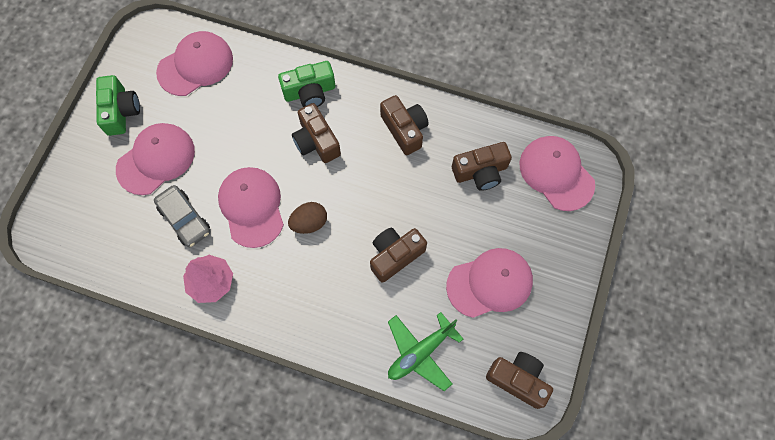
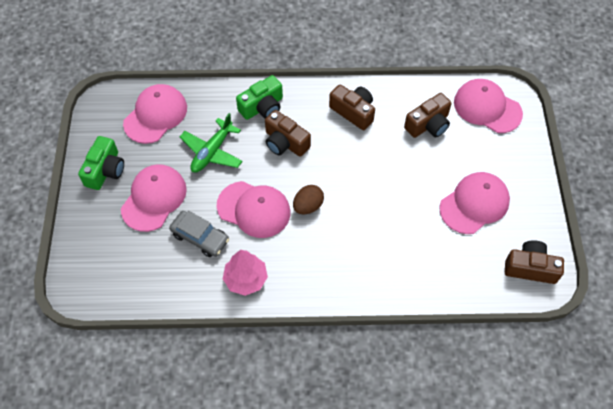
camera: 20 degrees left, 10 degrees down
(121, 111) = (105, 170): green camera -> green camera turned 45 degrees clockwise
(252, 207) = (254, 209): pink cap -> pink cap turned 150 degrees clockwise
(395, 255) = (389, 208): brown camera -> none
(420, 352) = (444, 274): green plane -> green plane (212, 152)

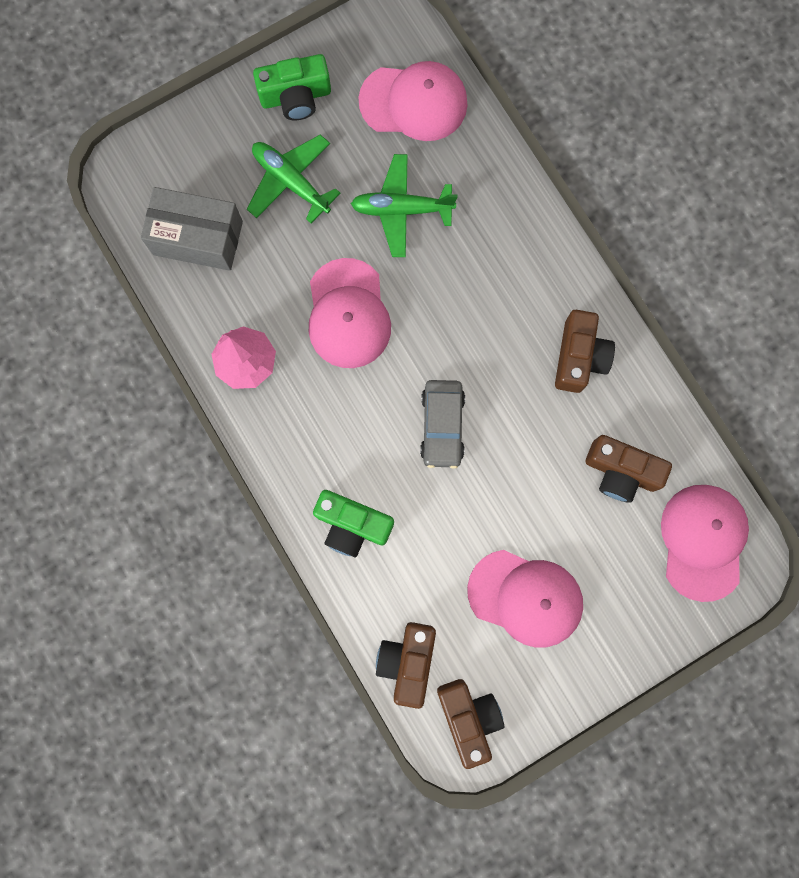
camera: 60 degrees right, 20 degrees up
(150, 266) = (198, 238): none -> grey box
(154, 198) = (291, 182): pink cap -> green plane
(200, 237) = (270, 272): grey car -> grey car (442, 426)
(262, 107) = (511, 231): green camera -> green camera (352, 525)
(285, 142) = (473, 294): brown camera -> brown camera (407, 661)
(308, 206) = (393, 379): brown egg -> none

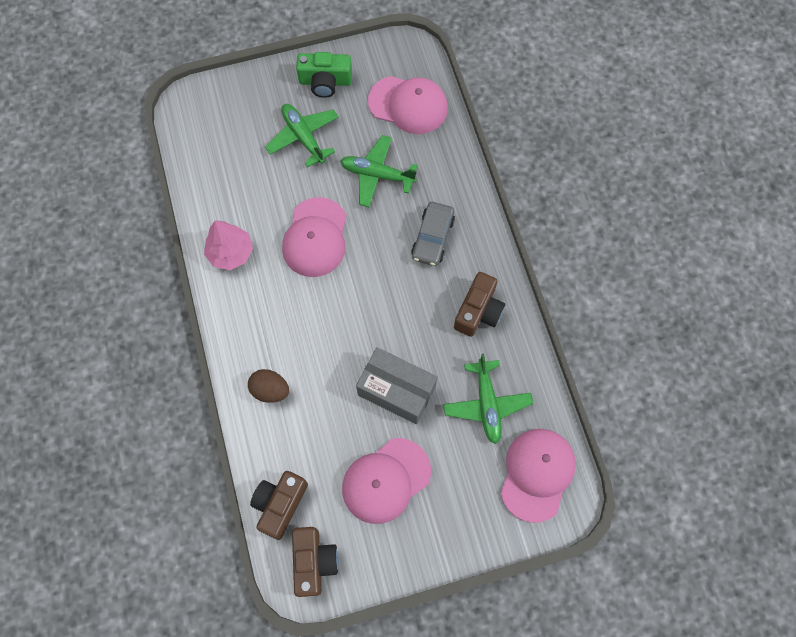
camera: 15 degrees right, 10 degrees down
(198, 238) = (224, 159): grey box -> grey box (396, 390)
(352, 525) = (270, 390): green camera -> brown egg
(442, 426) = (360, 334): grey car -> grey car (432, 238)
(525, 598) = (386, 480): pink cap -> pink cap turned 105 degrees clockwise
(621, 472) = (487, 404): brown camera -> green plane

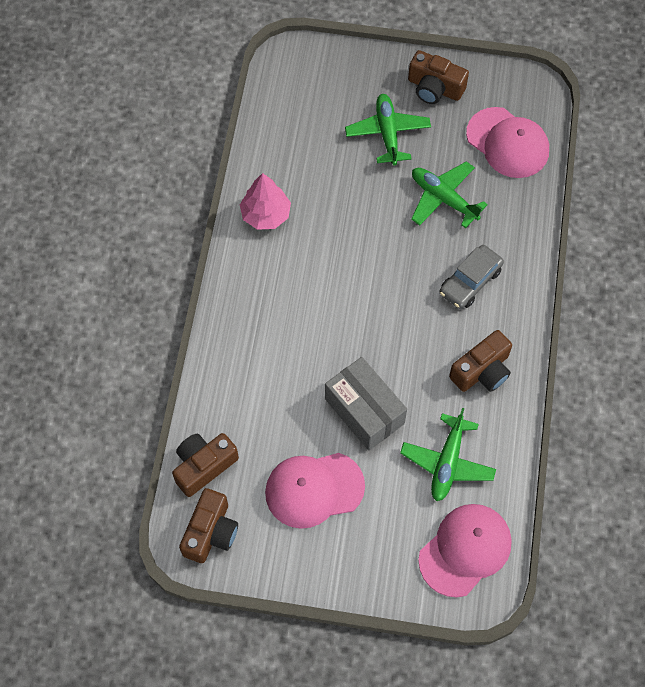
camera: 25 degrees right, 5 degrees down
(270, 390) = (243, 358): brown egg -> none
(315, 237) = (354, 234): pink cap -> none
(325, 82) = (434, 88): green camera -> brown camera

